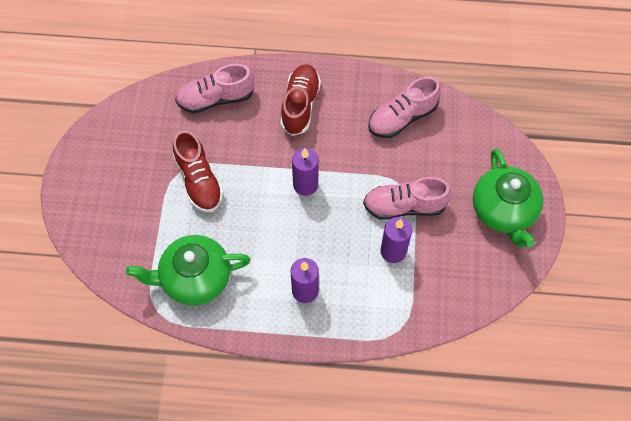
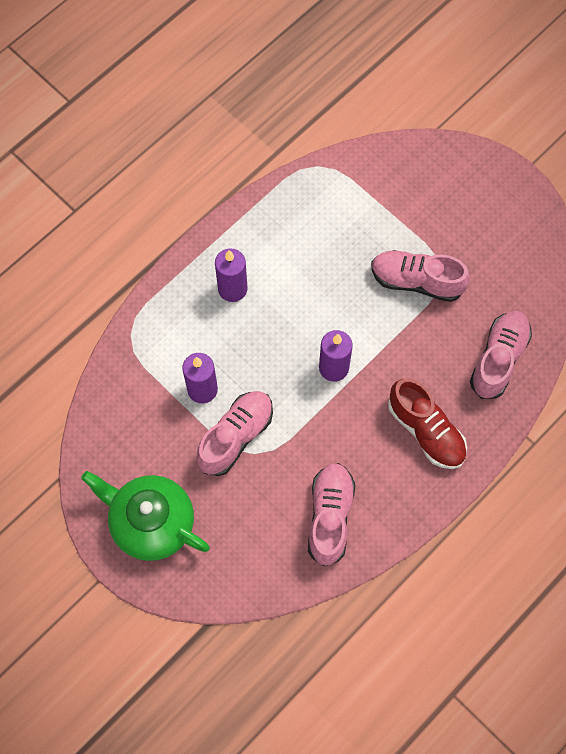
camera: 130 degrees right, 5 degrees up
(194, 278) = (322, 213): green teapot -> none
(199, 181) = (416, 281): red shoe -> pink shoe

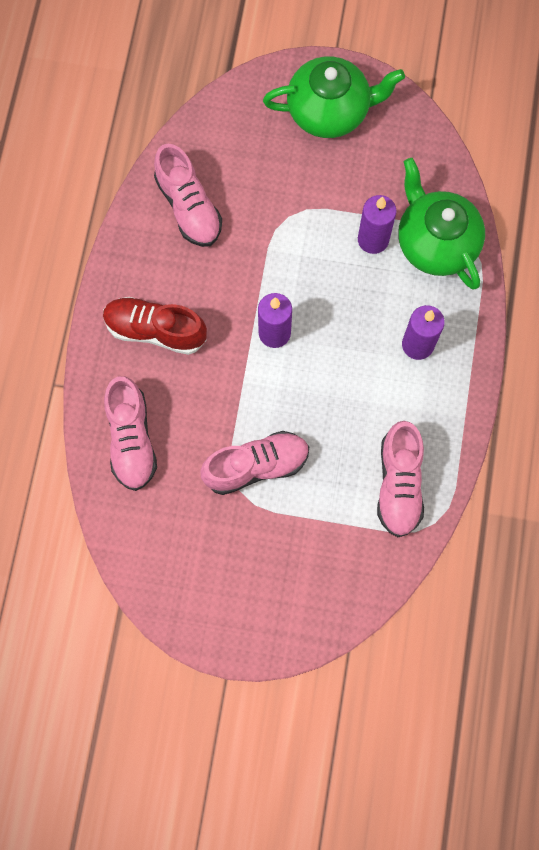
camera: 145 degrees right, 5 degrees up
(156, 355) = (435, 242): none -> green teapot
(236, 436) = (314, 220): pink shoe -> pink shoe (399, 484)

